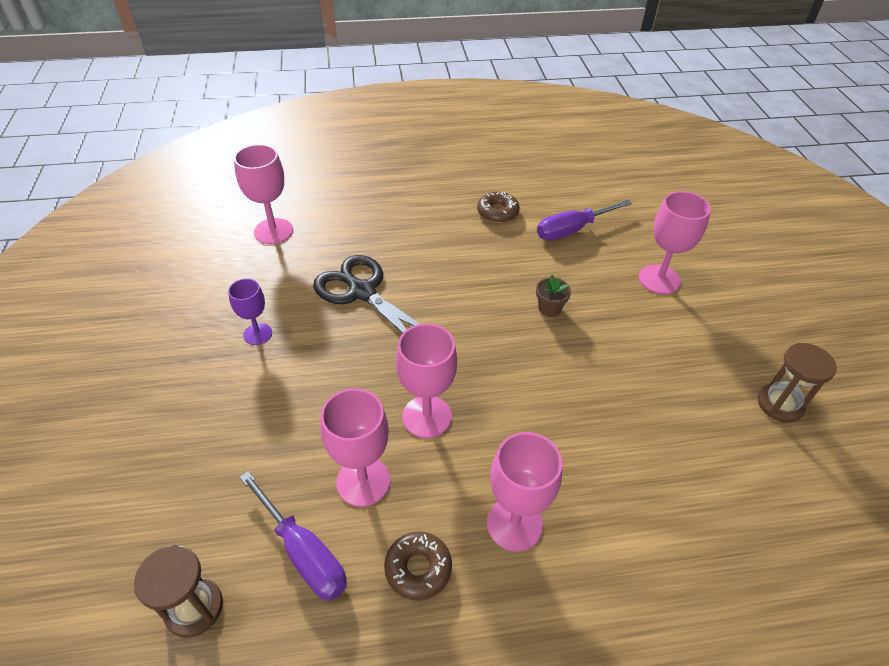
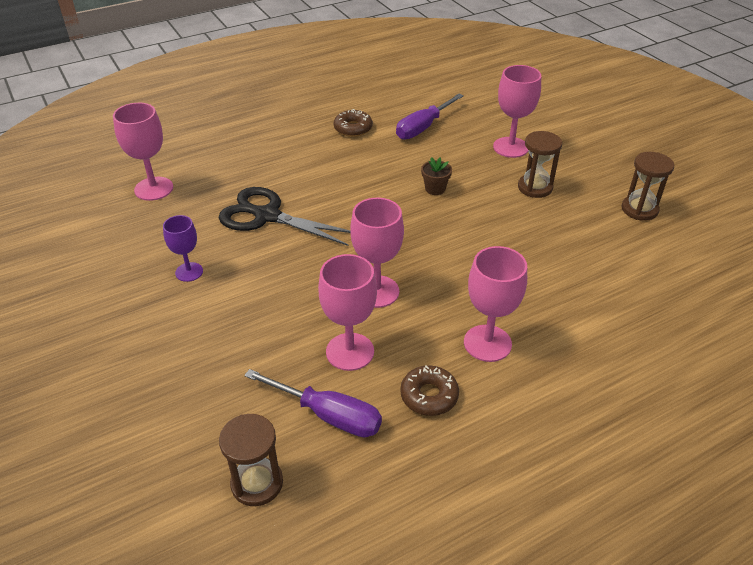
camera: 20 degrees left, 5 degrees down
(664, 338) = (535, 187): none -> brown hourglass

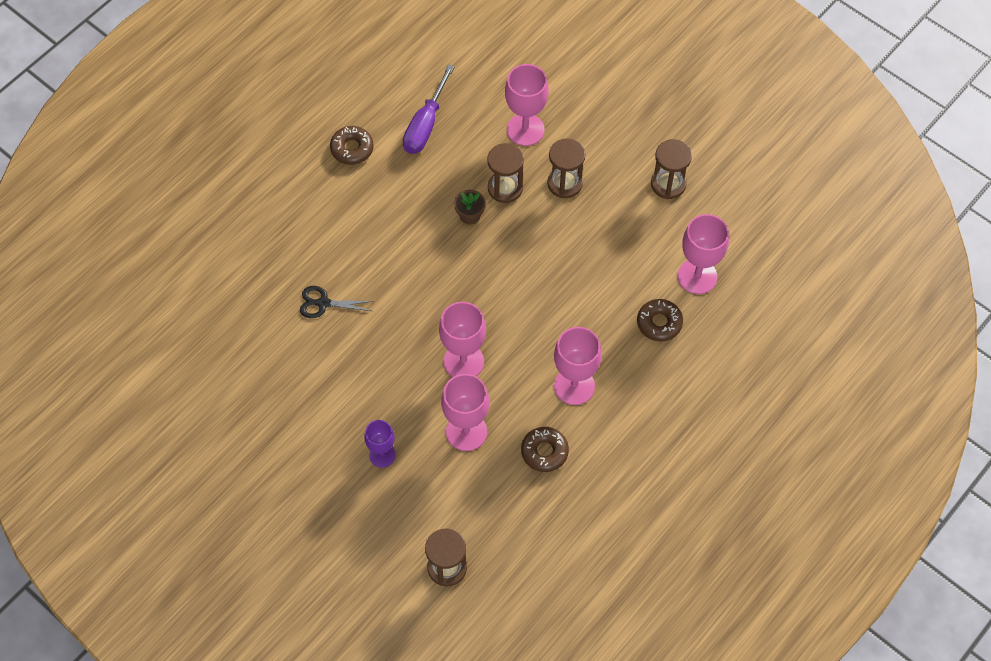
camera: 20 degrees left, 20 degrees up
(154, 189) = (191, 303): pink goblet -> pink goblet (697, 276)
(189, 272) = (286, 394): purple goblet -> purple goblet (382, 455)
(267, 216) = (323, 303): black scissors -> black scissors, size x0.52
(328, 415) = (474, 495): purple screwdriver -> none
(476, 179) = (505, 188): none -> brown hourglass
(602, 313) = (659, 323): none -> brown donut

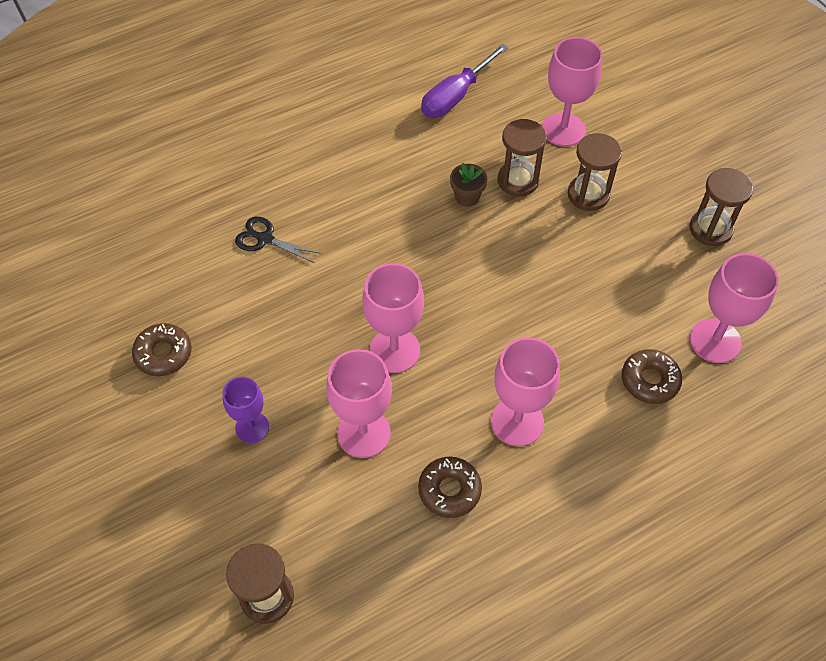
camera: 20 degrees right, 5 degrees down
(352, 149) = (368, 98): brown donut -> brown donut (163, 354)

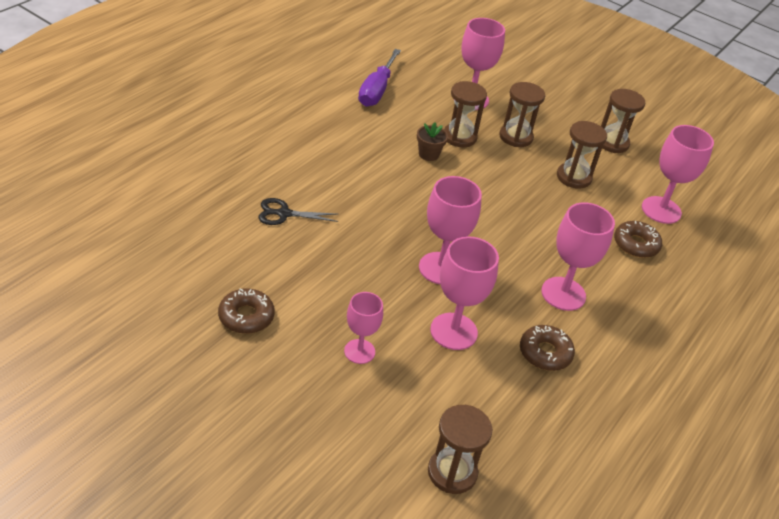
camera: 30 degrees left, 15 degrees down
(252, 427) = (359, 351): purple goblet -> pink goblet
(628, 267) = (574, 177): none -> brown hourglass

